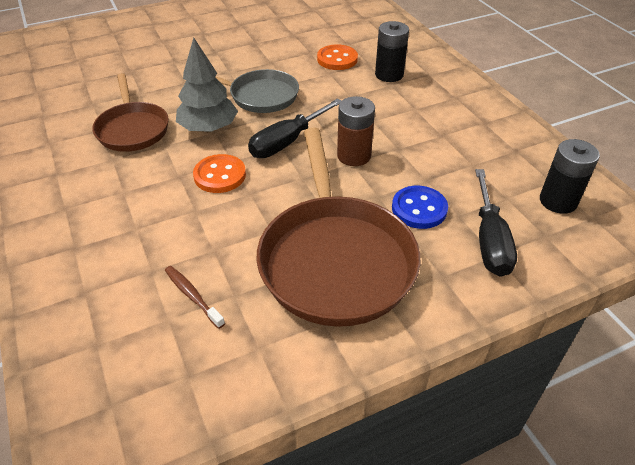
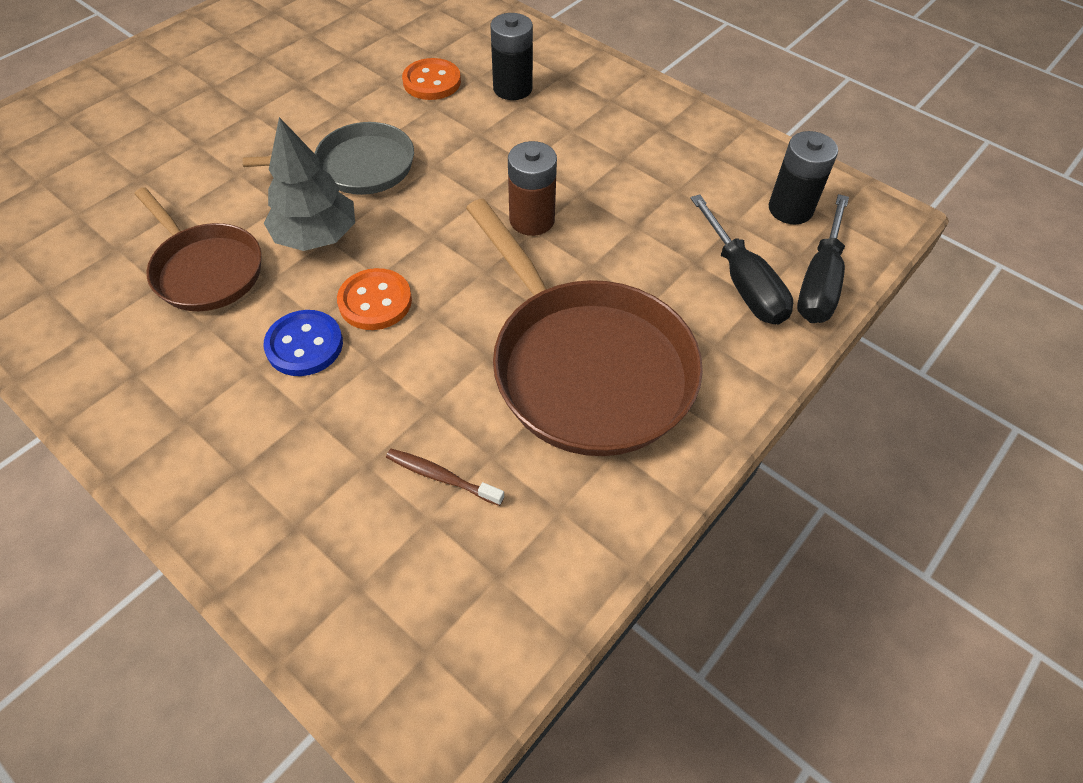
camera: 25 degrees left, 10 degrees up
(288, 141) = (436, 225): black screwdriver -> black screwdriver (819, 281)
(419, 209) = (646, 268): blue button -> blue button (304, 345)

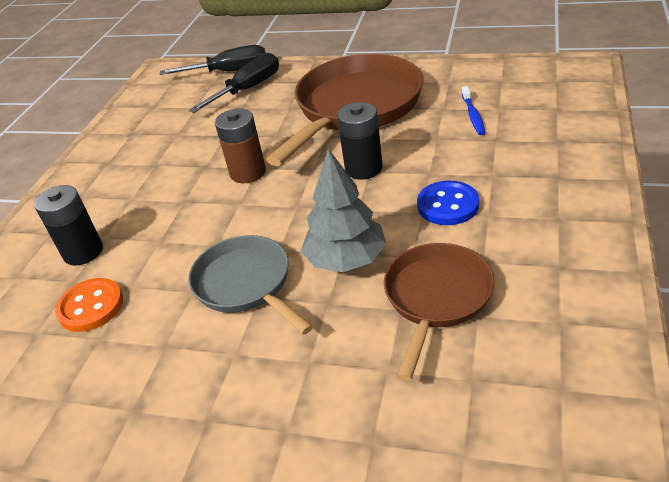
camera: 110 degrees left, 15 degrees down
(375, 301) = (381, 197): orange button -> none
(441, 477) = (473, 115): brown toothbrush -> blue toothbrush
(790, 209) = (172, 95): black battery -> black battery (363, 168)

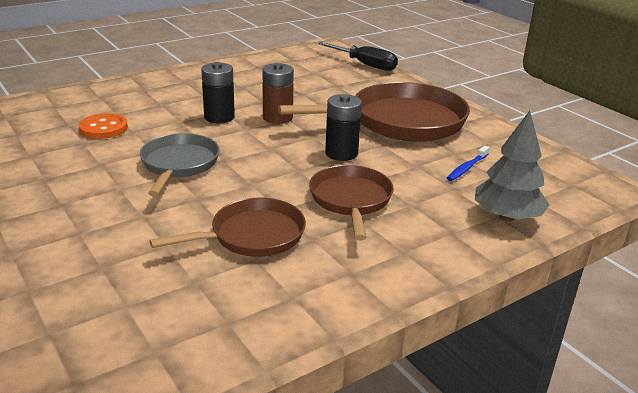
camera: 35 degrees right, 10 degrees down
(83, 252) = (142, 104): black battery -> black battery (219, 117)
(247, 89) = (357, 79): black screwdriver -> none
(346, 259) = (245, 187): grey tree -> grey tree (507, 217)
(448, 205) = (351, 200): blue button -> brown pan

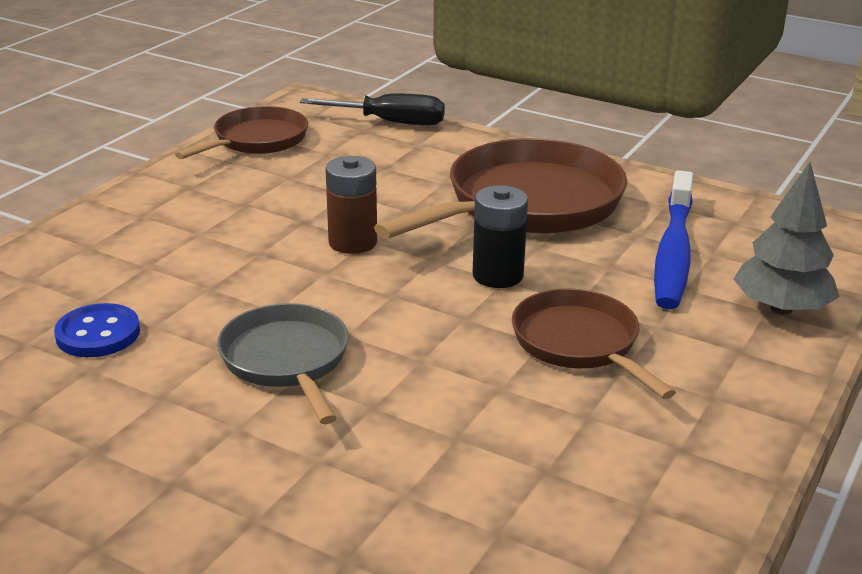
camera: 25 degrees left, 0 degrees up
(103, 128) = (98, 334): orange button -> blue button
(219, 117) = (264, 264): black battery -> none
(252, 236) = (506, 439): brown pan -> brown pan (256, 140)
(466, 168) = (673, 252): blue toothbrush -> blue toothbrush, size x2.18

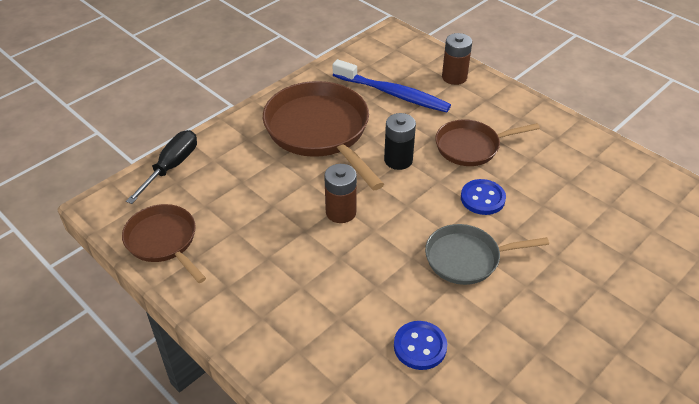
camera: 75 degrees left, 15 degrees up
(442, 366) = (482, 198): none -> blue button
(781, 308) = (454, 77): grey tree -> brown battery

